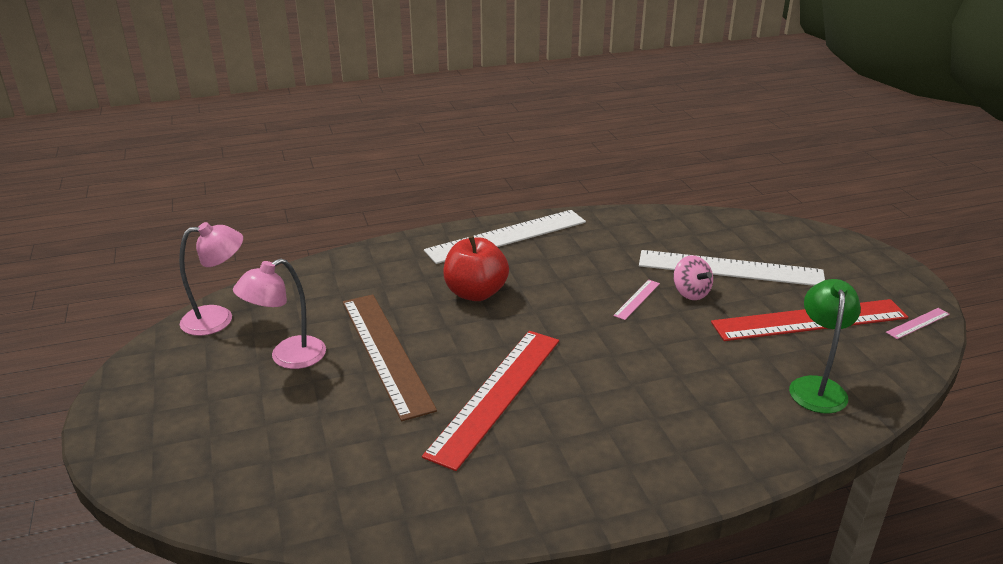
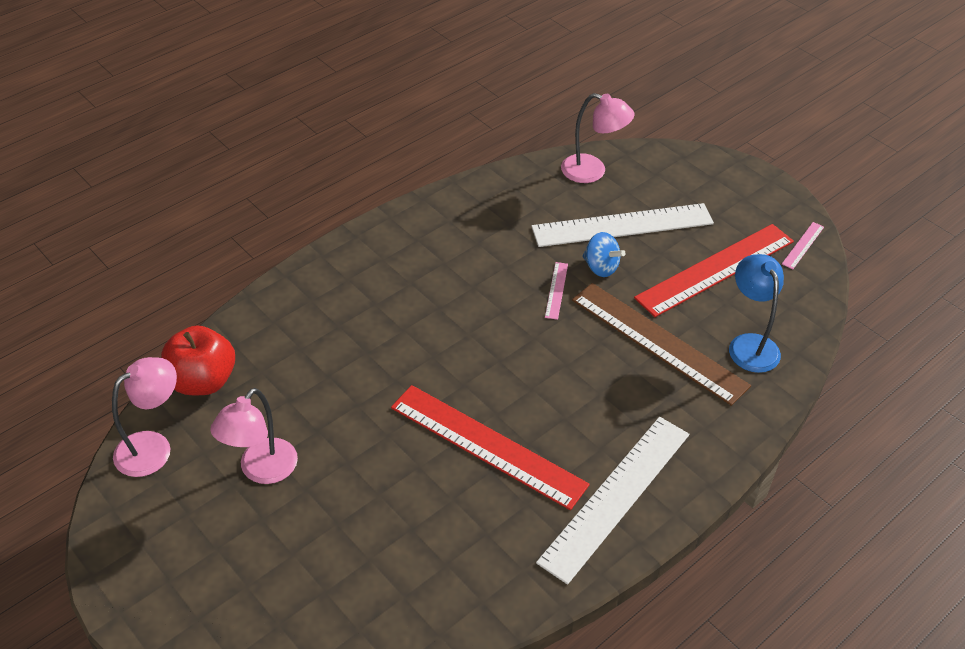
camera: 25 degrees left, 15 degrees up
(385, 353) = (355, 432): brown ruler -> brown ruler (658, 342)
(475, 293) = (400, 329): red apple -> red apple (203, 381)
(496, 395) = (487, 446): red ruler -> red ruler turned 60 degrees counterclockwise
(506, 236) = (389, 244): white ruler -> white ruler (616, 496)
(690, 293) = (601, 267): pink spinning top -> blue spinning top
(723, 227) = (592, 171): none -> pink lamp
(816, 387) = (750, 344): green lamp -> blue lamp

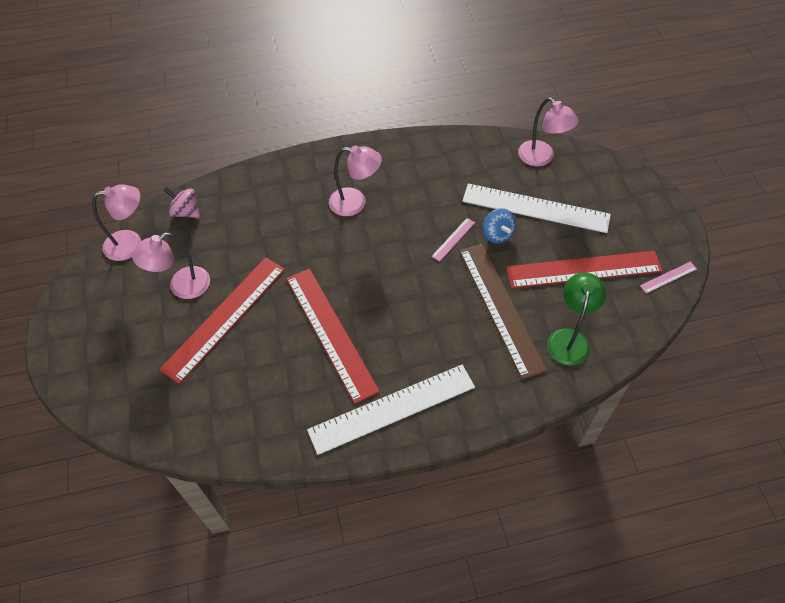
camera: 30 degrees right, 10 degrees up
(203, 381) = (186, 212): red apple -> pink spinning top
(344, 483) = (225, 318): none -> red ruler
(415, 293) = (355, 203): none -> pink lamp
(750, 344) = (569, 338): blue lamp -> green lamp

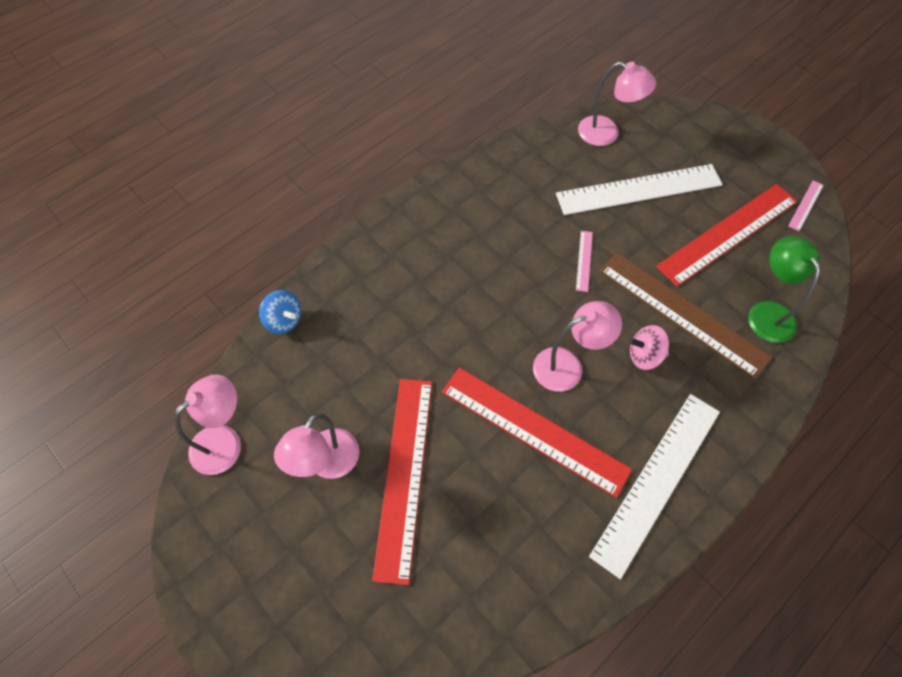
camera: 30 degrees left, 5 degrees up
(186, 212) = (266, 369): pink spinning top -> pink spinning top (644, 355)
(355, 203) = (454, 267): pink lamp -> pink lamp (567, 366)
(497, 234) = (623, 235): blue spinning top -> blue spinning top (284, 320)

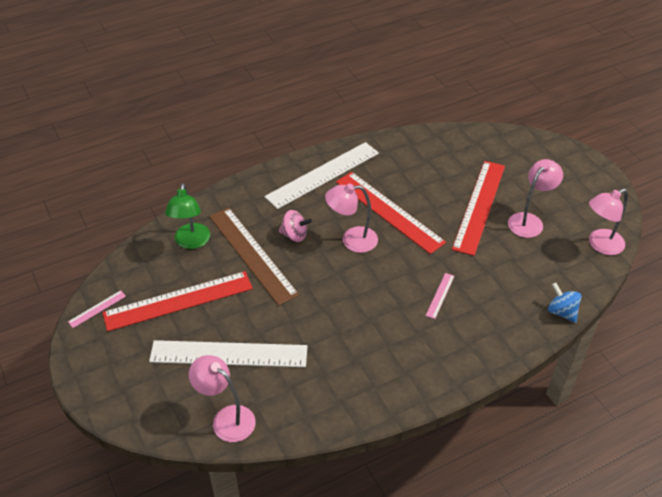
camera: 165 degrees left, 15 degrees down
(584, 260) = (307, 305): pink ruler -> pink ruler (440, 295)

